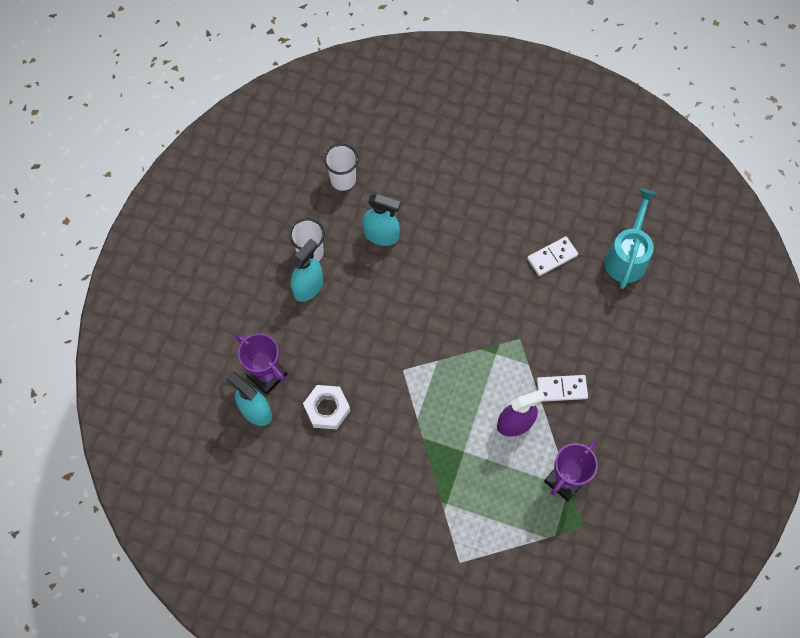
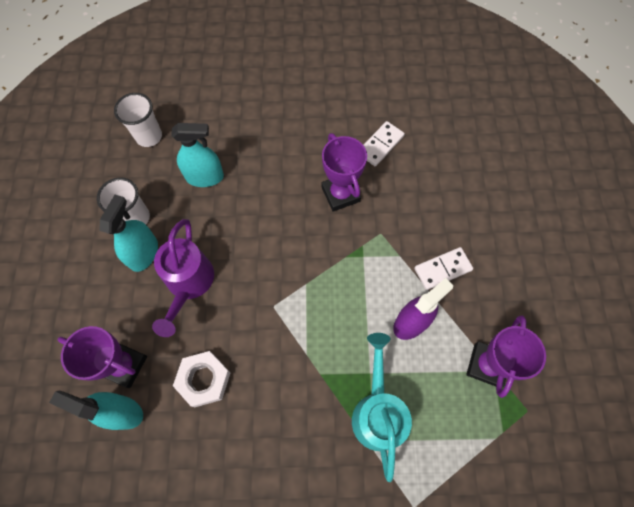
camera: 20 degrees left, 0 degrees up
(338, 326) = (188, 284): none -> purple watering can
(497, 291) = (340, 194): none -> purple trophy
(627, 256) = (449, 122): turquoise watering can -> turquoise watering can (377, 411)

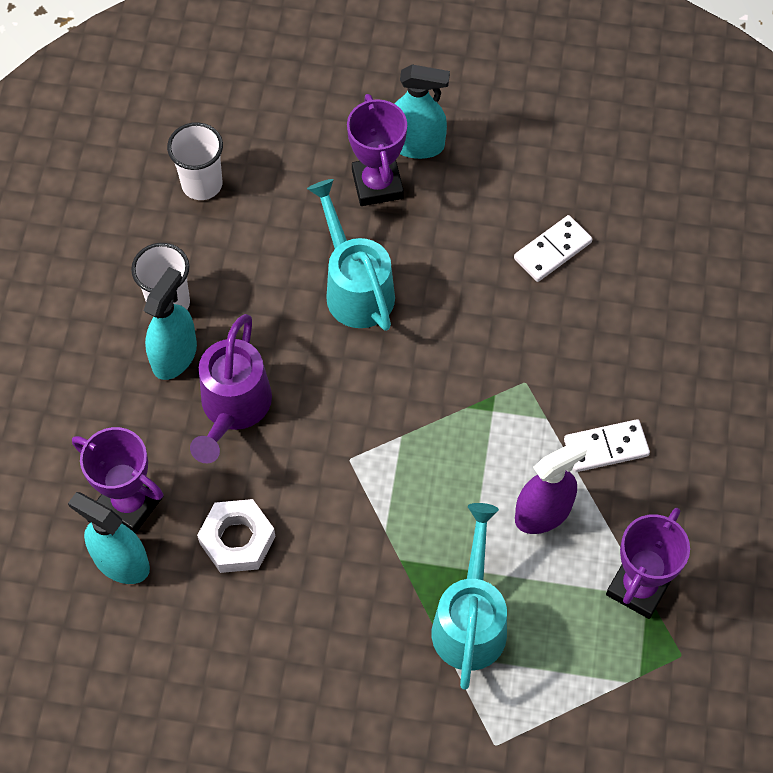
camera: 10 degrees right, 5 degrees down
(205, 177) = (277, 258): turquoise spray bottle -> turquoise spray bottle (416, 144)
(259, 188) = (355, 288): none -> turquoise watering can
(340, 194) = (476, 315): purple trophy -> purple trophy (377, 184)

